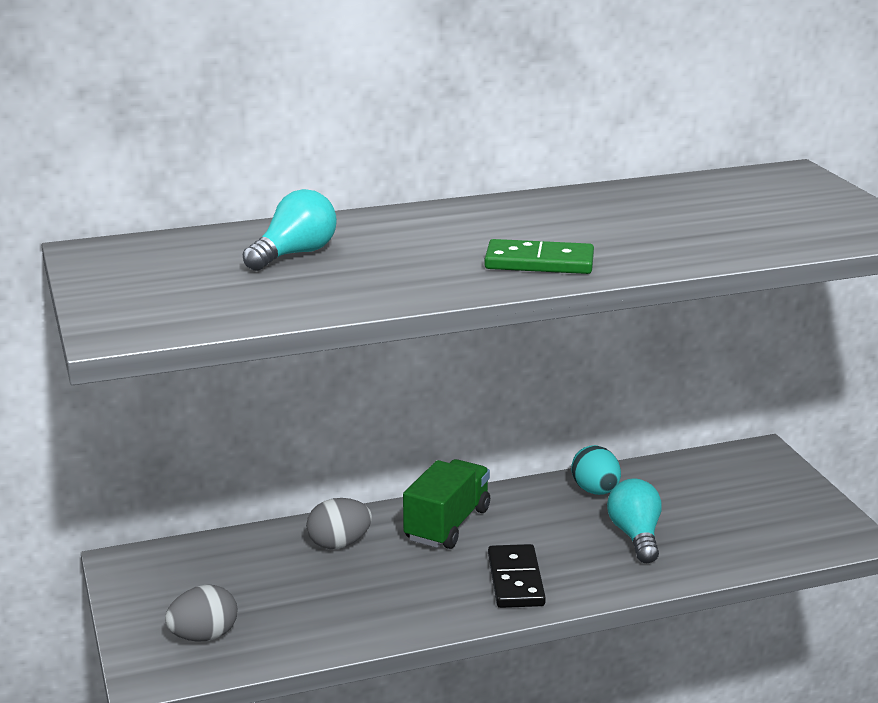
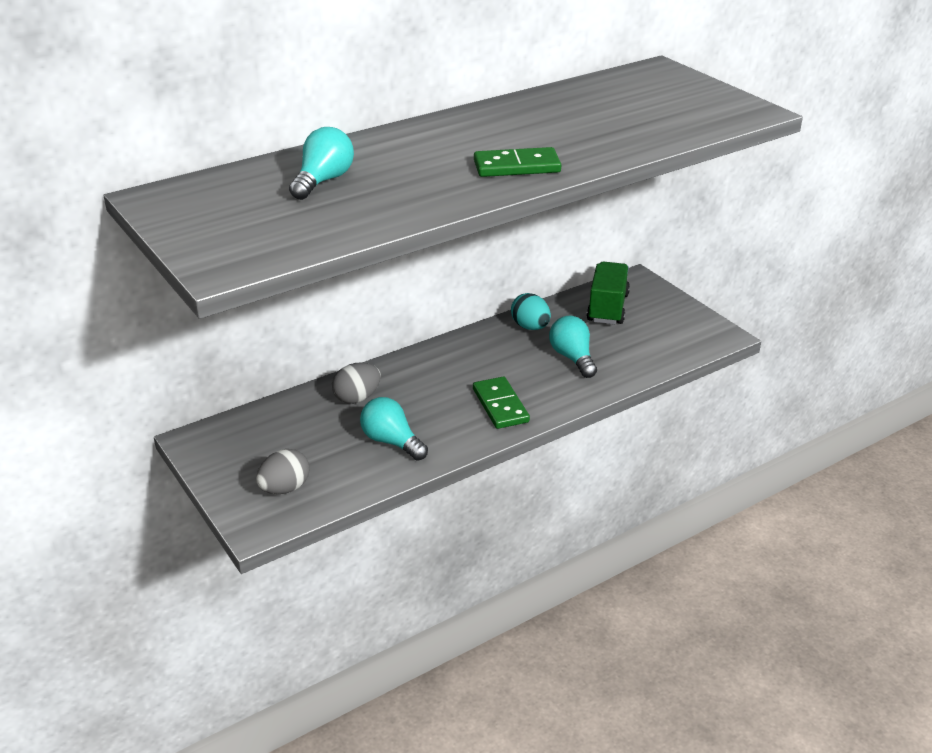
camera: 15 degrees left, 10 degrees up
(358, 602) = (391, 442): none -> turquoise light bulb
(447, 524) = (432, 370): green truck -> green truck (607, 308)
(516, 580) = (500, 405): black domino -> green domino

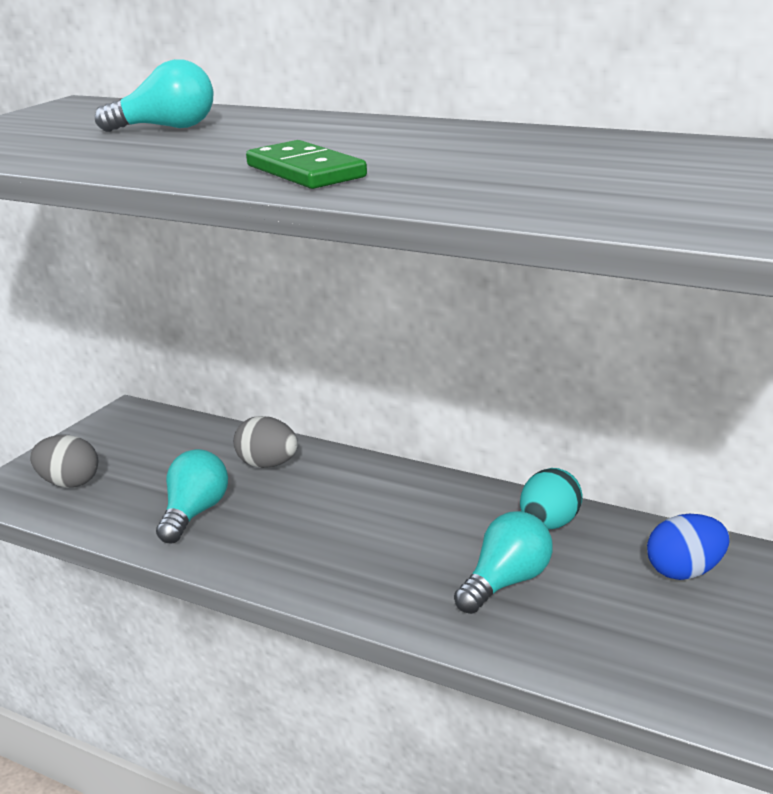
camera: 65 degrees right, 10 degrees down
(500, 405) = (330, 562): green domino -> none
(607, 308) = (686, 572): green truck -> blue egg

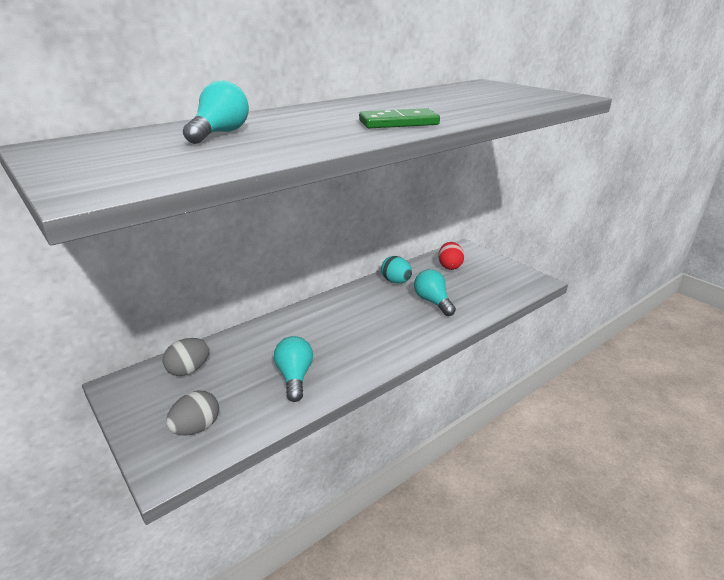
camera: 70 degrees left, 5 degrees up
(194, 514) = (294, 377): turquoise light bulb -> turquoise light bulb turned 45 degrees clockwise
(268, 465) = (264, 341): grey egg -> grey egg (189, 370)
(686, 572) = (450, 266): blue egg -> red egg

